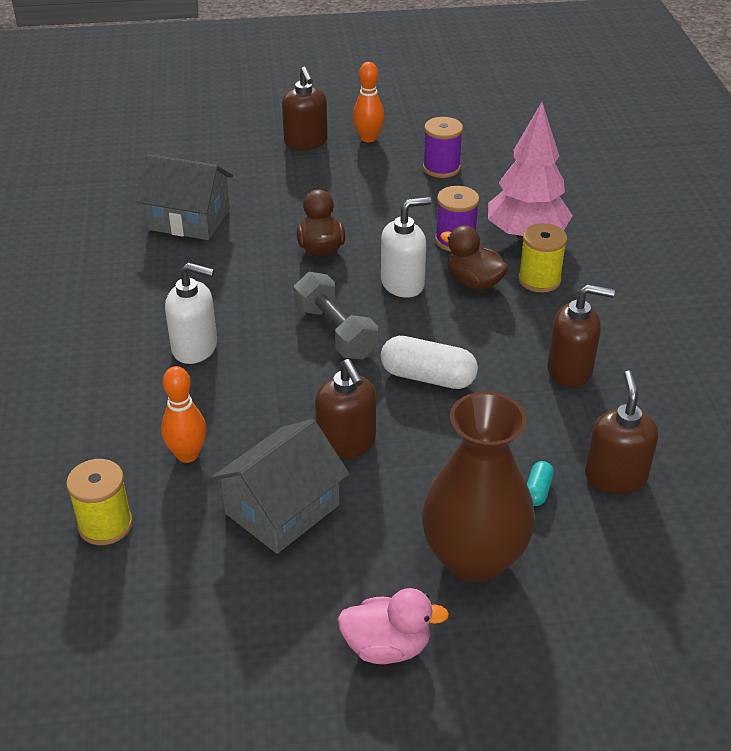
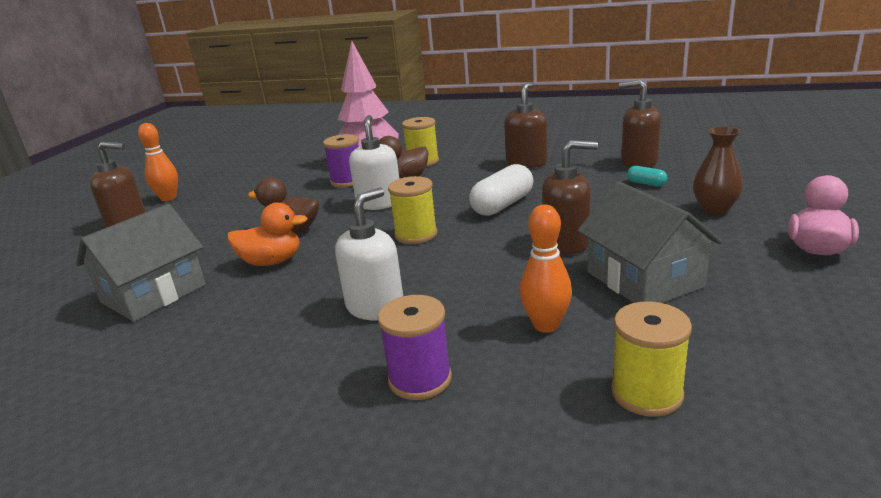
camera: 65 degrees left, 15 degrees down
(256, 260) = (272, 262): none -> orange duck
(335, 332) = (416, 234): grey dumbbell -> yellow spool
(441, 168) = (252, 177): purple spool -> purple spool (420, 379)
(473, 558) = (714, 209): brown vase -> brown vase, size x0.52

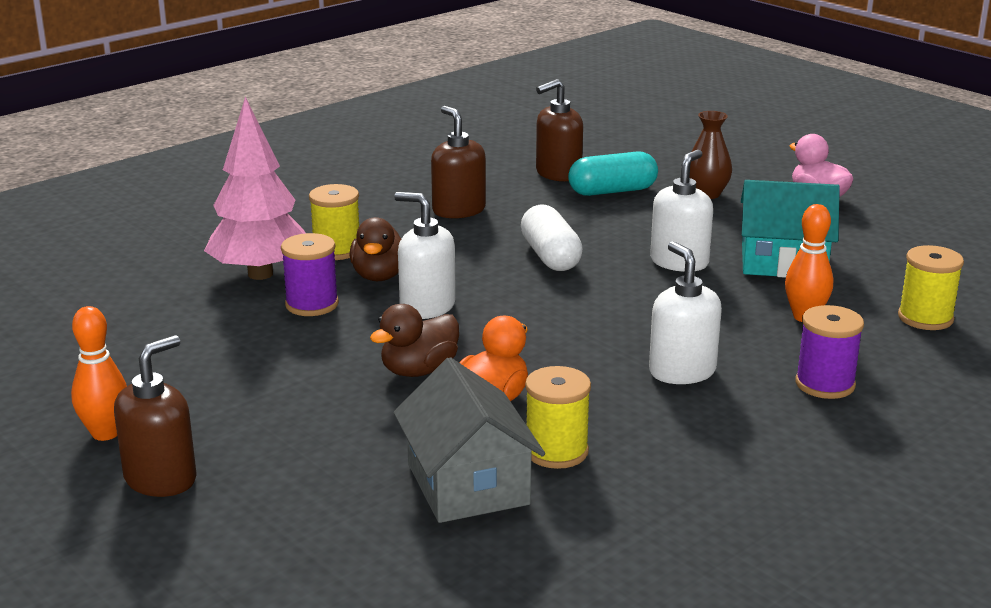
camera: 60 degrees left, 0 degrees up
(416, 234) = (551, 313): yellow spool -> yellow spool (556, 451)
(566, 243) = (679, 262): brown soap dispenser -> white soap dispenser
(644, 279) = (783, 261): grey house -> turquoise house
(646, 183) = (612, 191): turquoise capsule -> turquoise capsule, size x2.01

